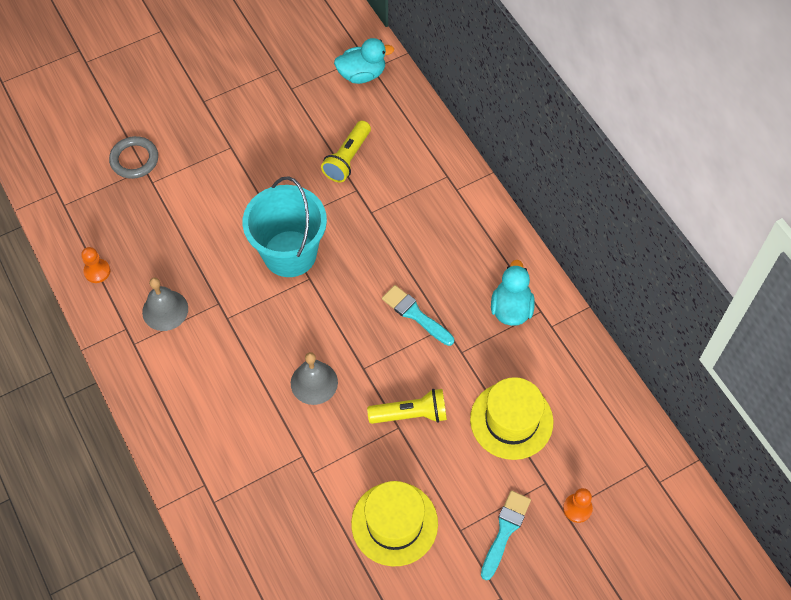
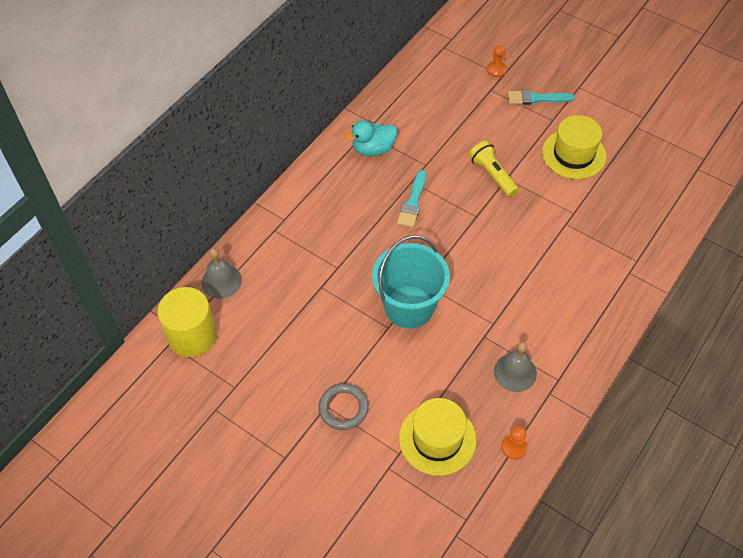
camera: 115 degrees left, 5 degrees down
(134, 159) = (383, 483): grey ring -> grey ring (343, 408)
(314, 382) = (507, 241): grey bell -> grey bell (221, 281)
(347, 159) = (292, 307): yellow flashlight -> none
(362, 74) = (192, 336): turquoise duck -> yellow cylinder
(511, 420) = (459, 120): yellow hat -> yellow hat (437, 439)

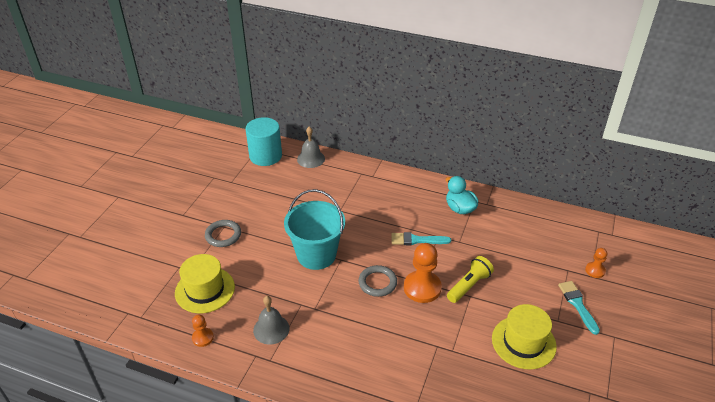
camera: 75 degrees right, 15 degrees down
(192, 336) = (265, 156): yellow cylinder -> turquoise cylinder
(469, 255) = (377, 283): none -> grey ring
(486, 216) = (422, 288): none -> orange pawn

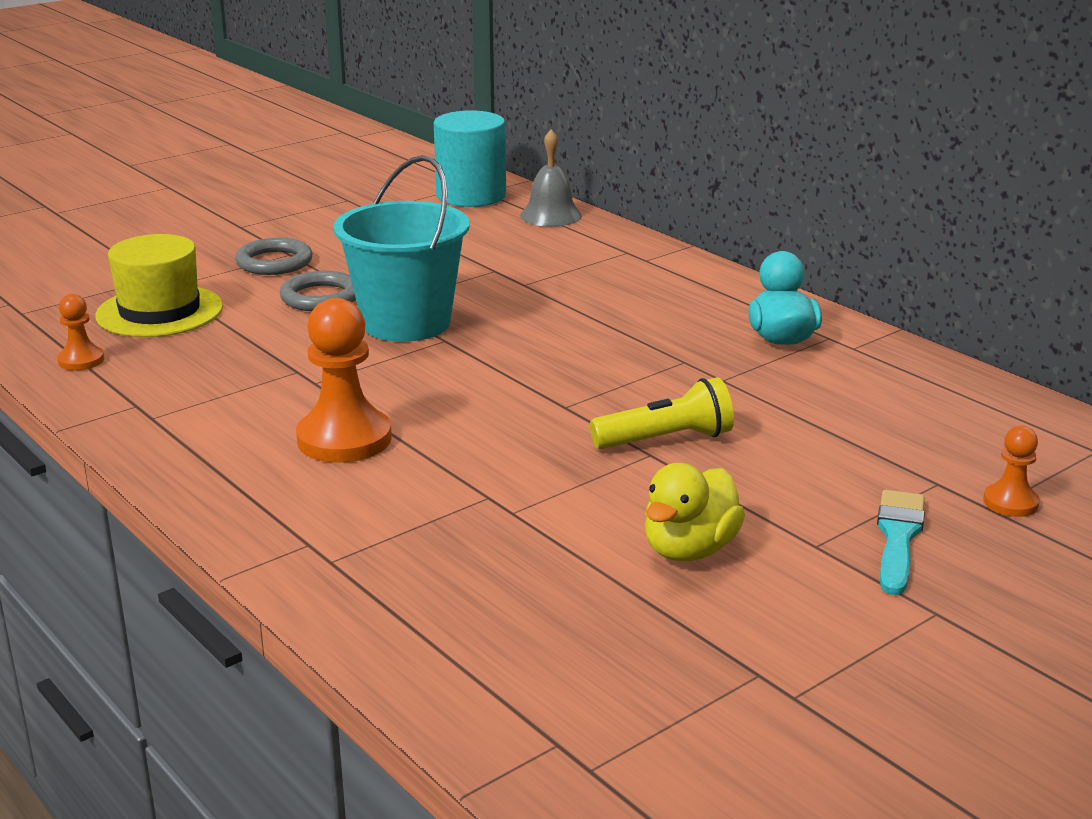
camera: 30 degrees right, 15 degrees down
(271, 329) = (205, 383): grey bell -> none
(377, 283) = (477, 385): grey ring -> grey ring (320, 297)
(417, 240) = (631, 355): turquoise brush -> none
(422, 288) = (559, 415): orange pawn -> orange pawn (344, 439)
(523, 342) = (689, 550): yellow hat -> yellow duck

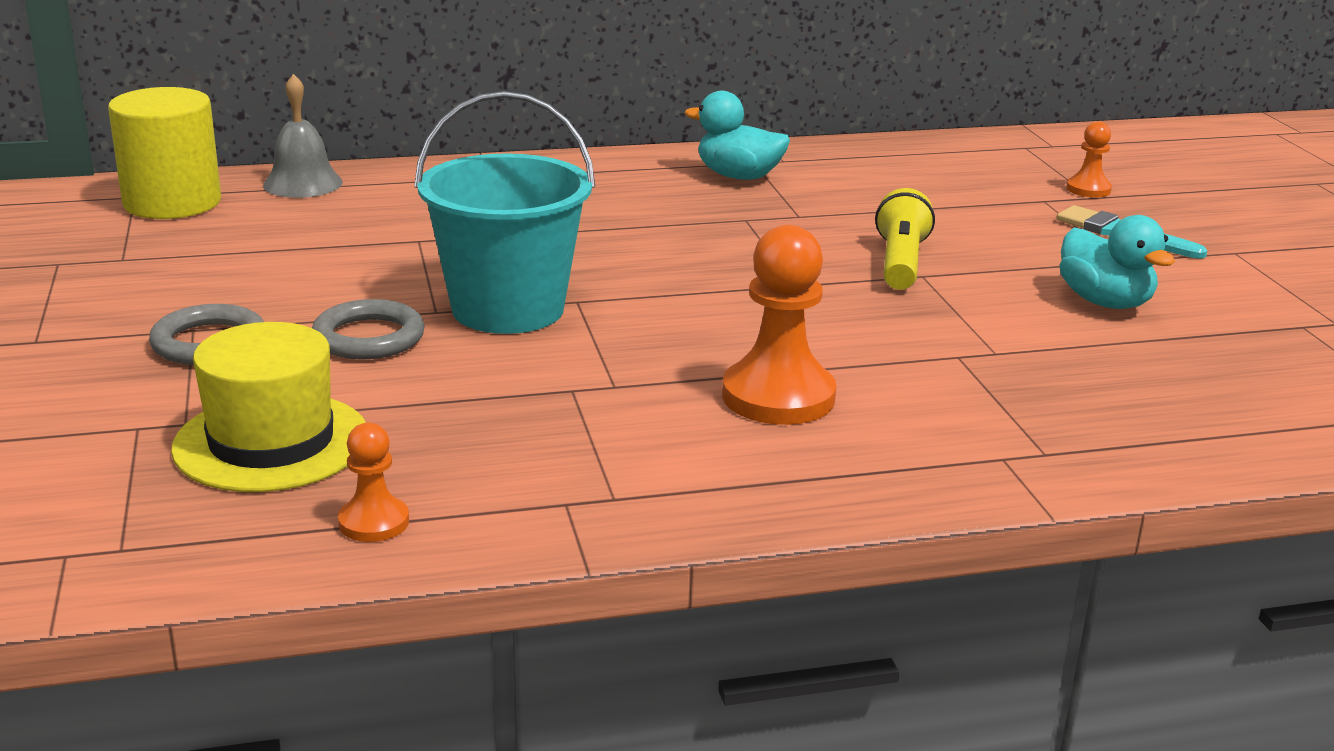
camera: 65 degrees left, 0 degrees up
(471, 196) = (172, 202): turquoise cylinder -> yellow cylinder
(689, 550) = (1105, 302): yellow duck -> turquoise duck

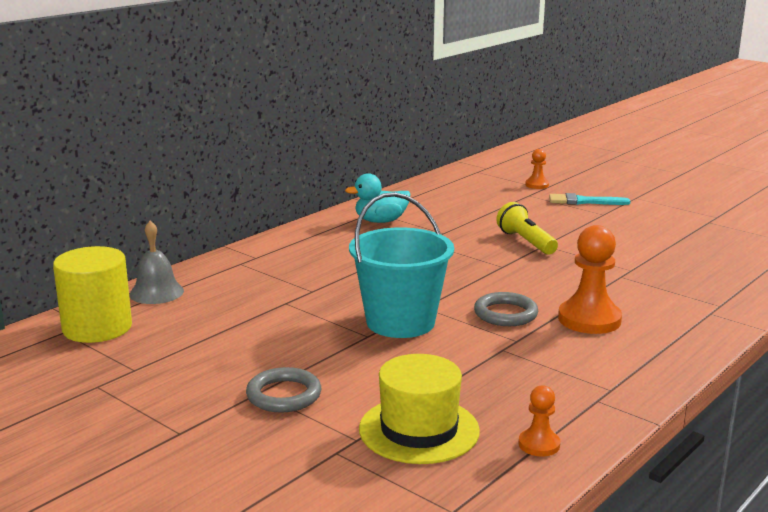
camera: 35 degrees left, 5 degrees down
(368, 337) = (361, 361): grey ring -> grey ring (505, 314)
(1105, 302) = (630, 234): turquoise duck -> none

